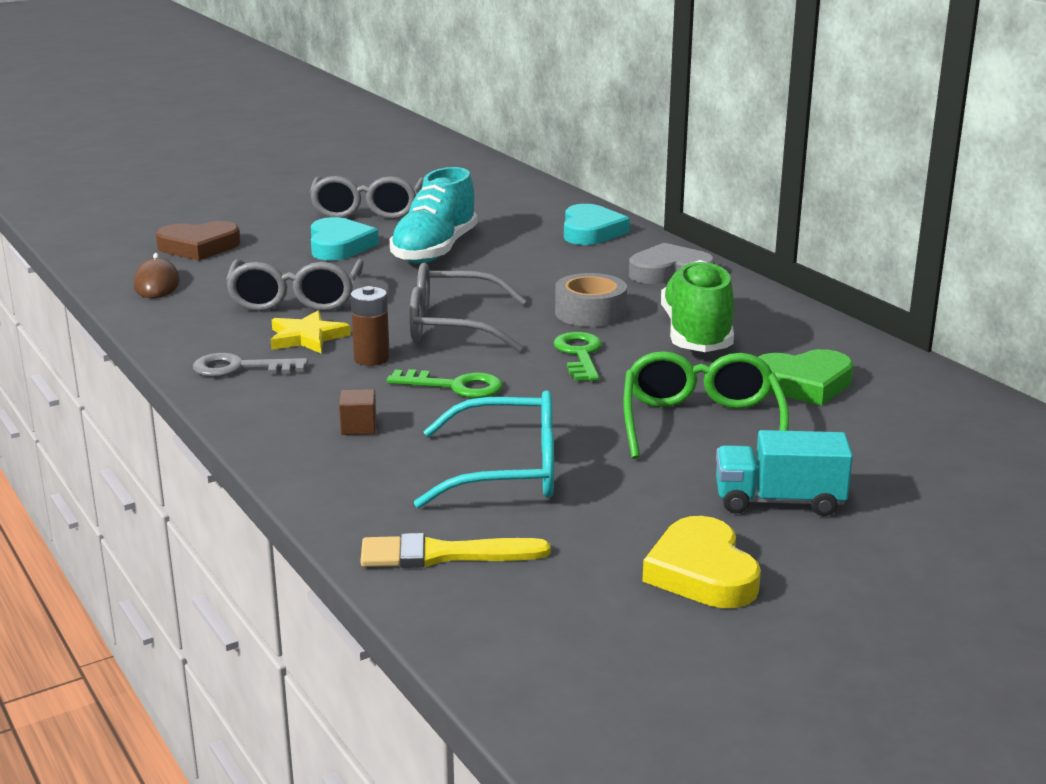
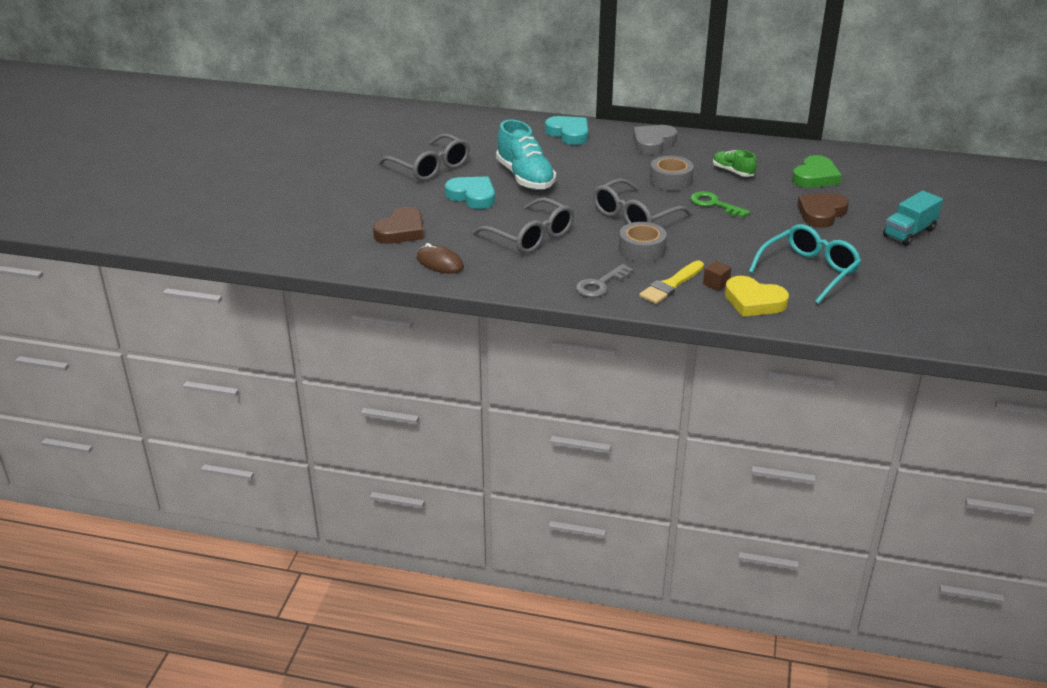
camera: 45 degrees left, 10 degrees up
(307, 337) = (588, 254): yellow star -> none
(371, 358) = (641, 250): brown battery -> grey tape
(443, 554) = (865, 316): yellow brush -> yellow brush (671, 285)
(455, 386) = (705, 245): green key -> none
(696, 334) = (732, 172): green shoe -> green shoe, size x0.54
(701, 423) = (821, 213): green glasses -> brown heart
(702, 572) = (944, 273): yellow heart -> yellow heart (754, 301)

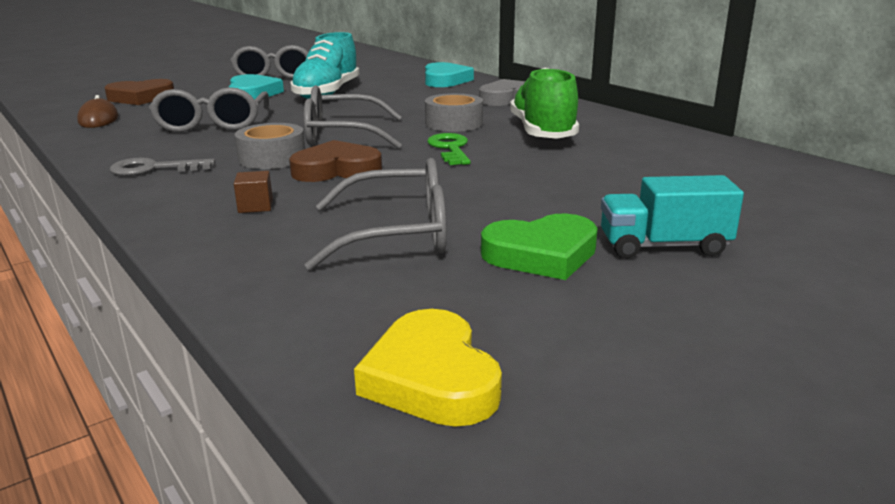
camera: 40 degrees right, 10 degrees down
(671, 285) = (210, 191): yellow brush -> none
(732, 172) = (543, 133): green shoe -> green shoe, size x1.84
(754, 301) = (244, 236): yellow heart -> yellow heart (431, 378)
(809, 271) = (398, 234): turquoise glasses -> grey glasses
(815, 177) = (643, 159): green heart -> green heart (541, 254)
(821, 213) = (567, 189): brown heart -> brown heart (336, 170)

